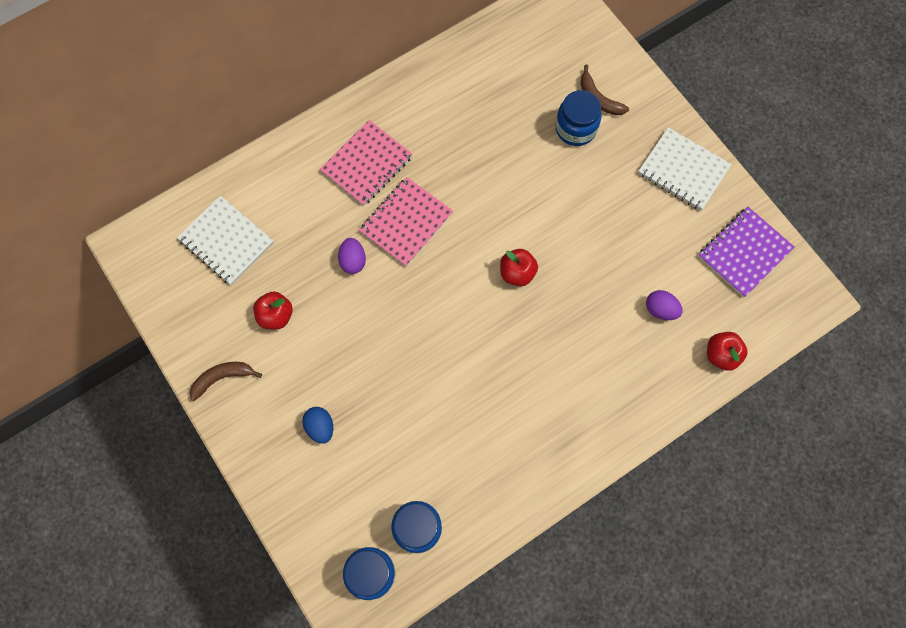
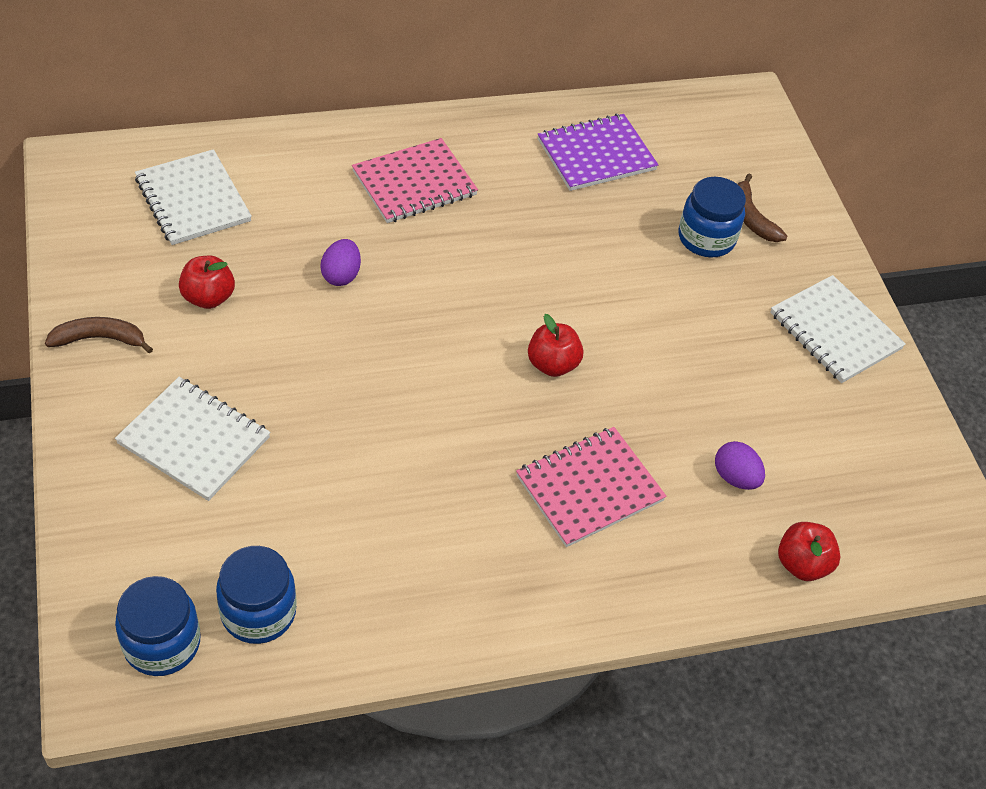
camera: 15 degrees right, 20 degrees down
(320, 427) = (194, 440): blue egg -> white notebook
(406, 222) = (432, 259): pink notebook -> pink notebook (589, 488)
(744, 253) = (885, 454): purple notebook -> purple notebook (596, 155)

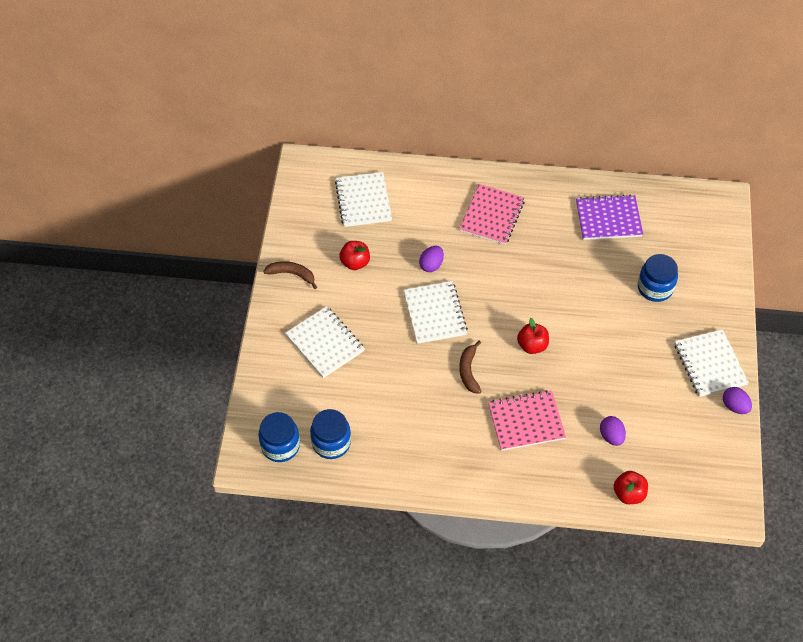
camera: 25 degrees right, 5 degrees up
(373, 349) = (434, 313): none -> white notebook
(414, 183) = (492, 216): pink notebook -> pink notebook turned 60 degrees counterclockwise
(751, 218) = (689, 280): brown banana -> brown banana (468, 371)
(899, 385) = (734, 406): none -> purple egg

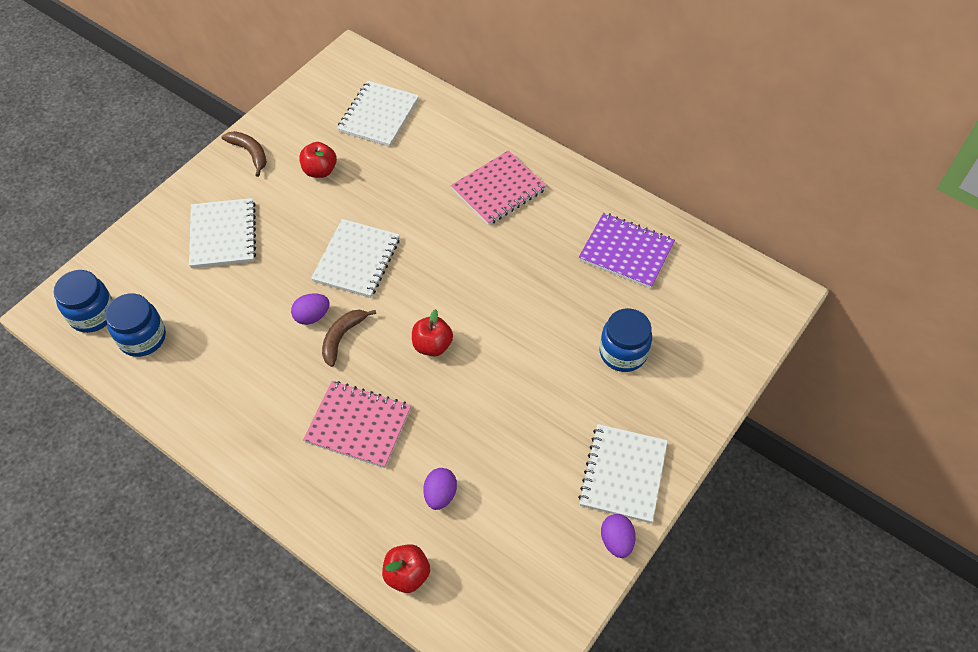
camera: 30 degrees right, 0 degrees up
(431, 265) = (394, 209): purple egg -> purple egg (312, 316)

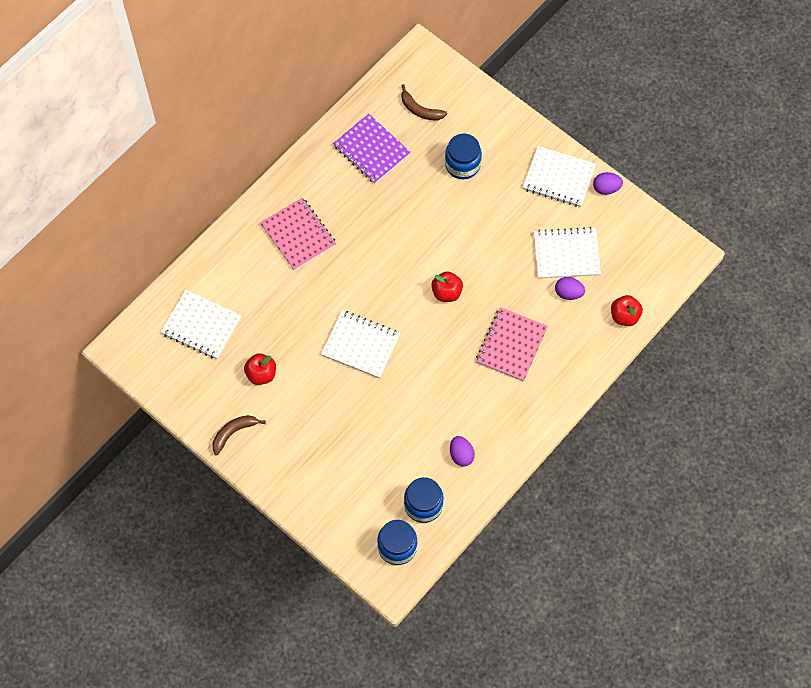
camera: 85 degrees left, 10 degrees up
(223, 235) = (324, 450): white notebook -> white notebook (566, 254)
(312, 316) = (413, 378): purple egg -> purple egg (461, 455)
(342, 338) = (434, 356): brown banana -> brown banana (420, 110)
(626, 252) = (371, 150): purple notebook -> purple notebook turned 75 degrees counterclockwise

